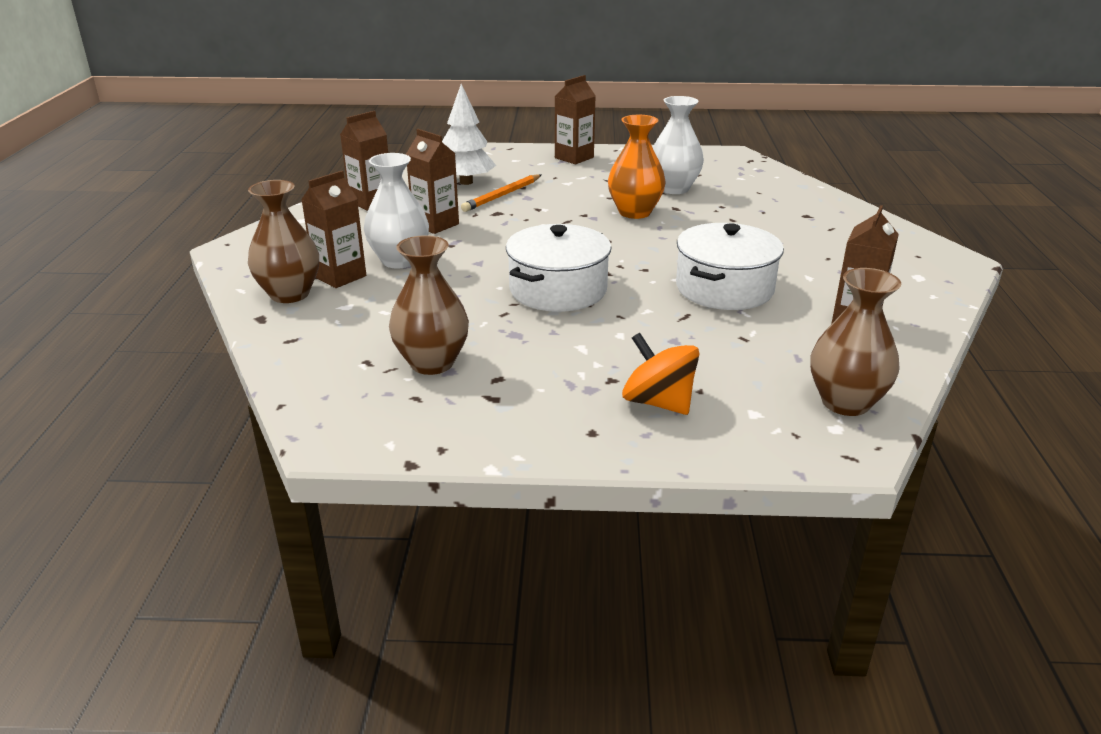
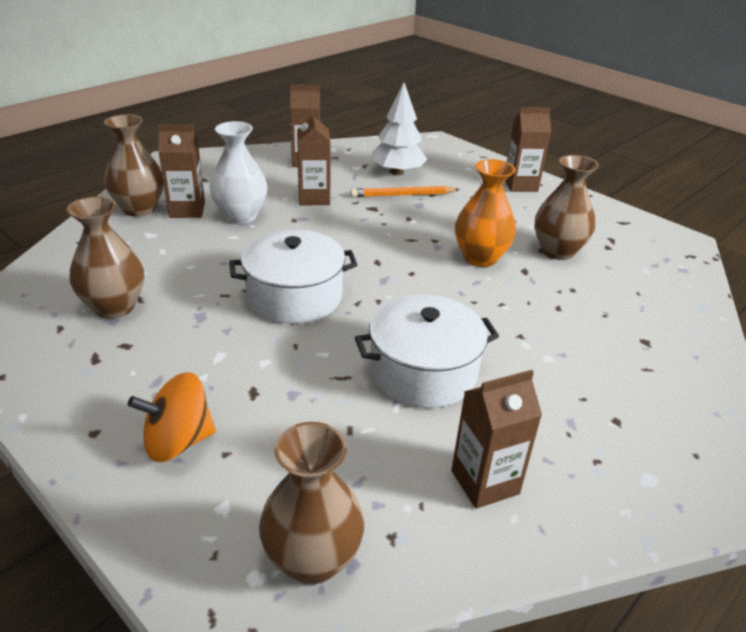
camera: 40 degrees right, 5 degrees up
(658, 402) = (178, 441): orange spinning top -> orange spinning top turned 105 degrees counterclockwise
(674, 188) = (557, 251): white vase -> brown vase

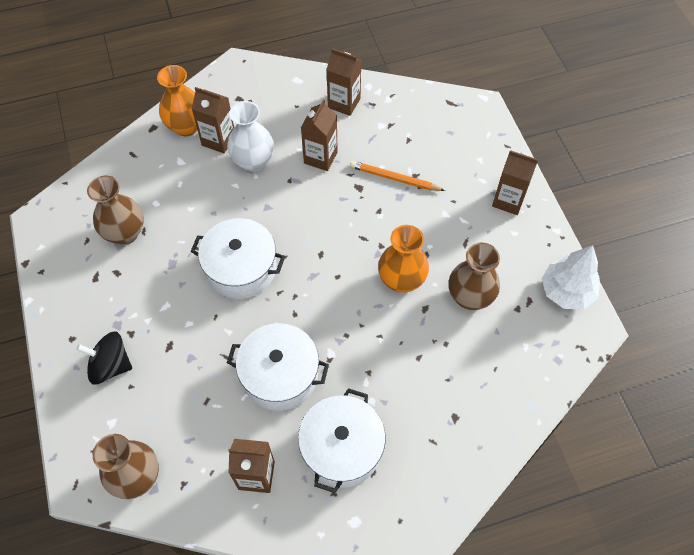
camera: 30 degrees right, 25 degrees up
(139, 209) = (186, 126): brown vase -> orange vase
(178, 441) = (110, 366): orange spinning top -> black spinning top
(397, 172) = (411, 145): white tree -> white tree (566, 291)
(560, 412) = (342, 448): none -> white pot

